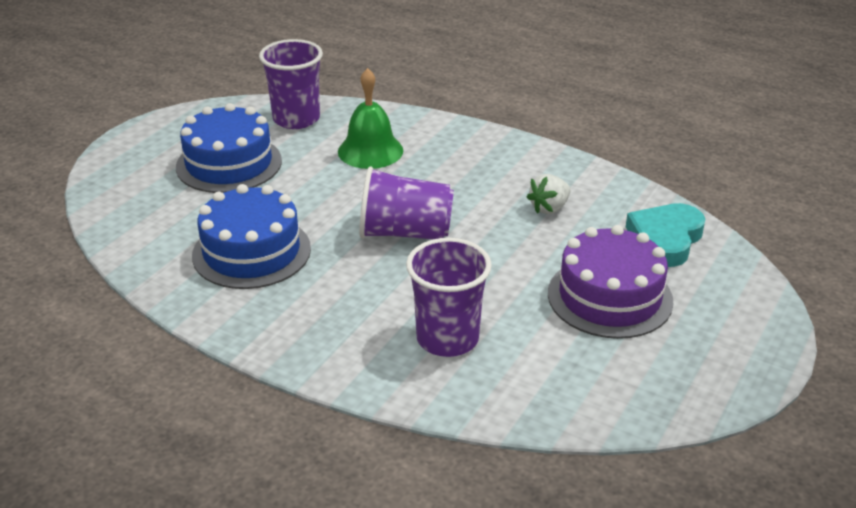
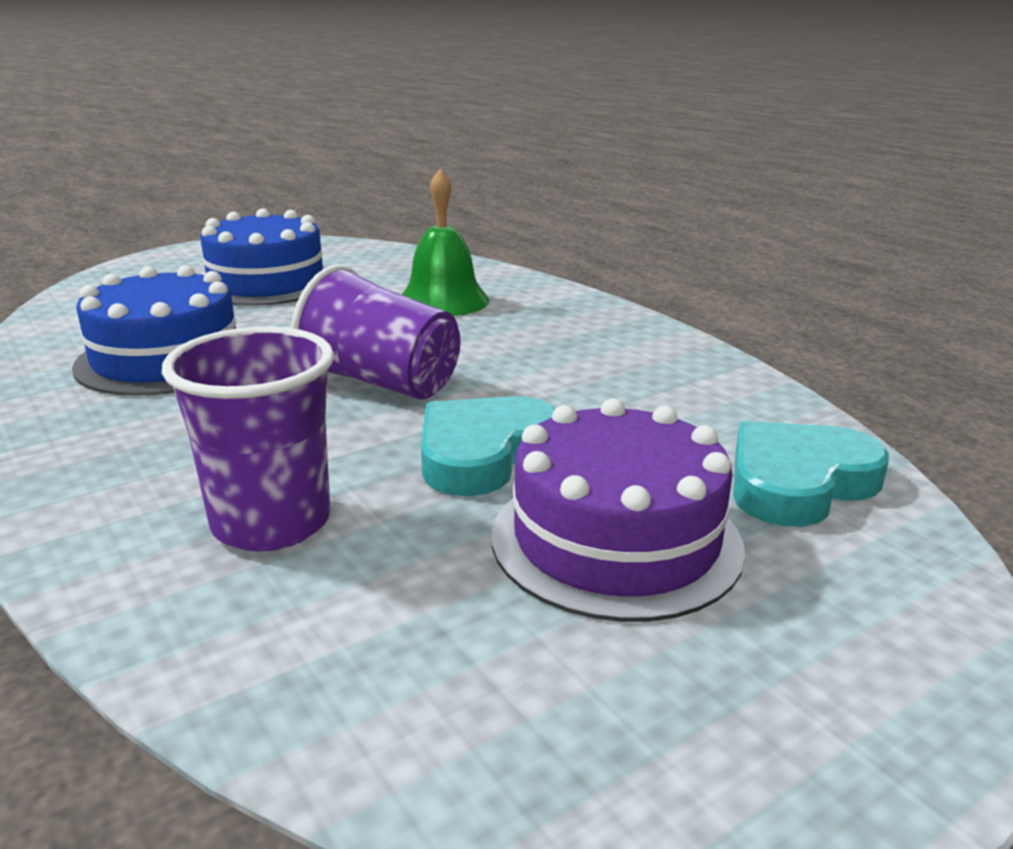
camera: 25 degrees right, 10 degrees down
(296, 119) = (394, 262): purple cup -> none
(508, 266) = (483, 453): none -> turquoise heart
(549, 208) = (626, 401): white strawberry -> none

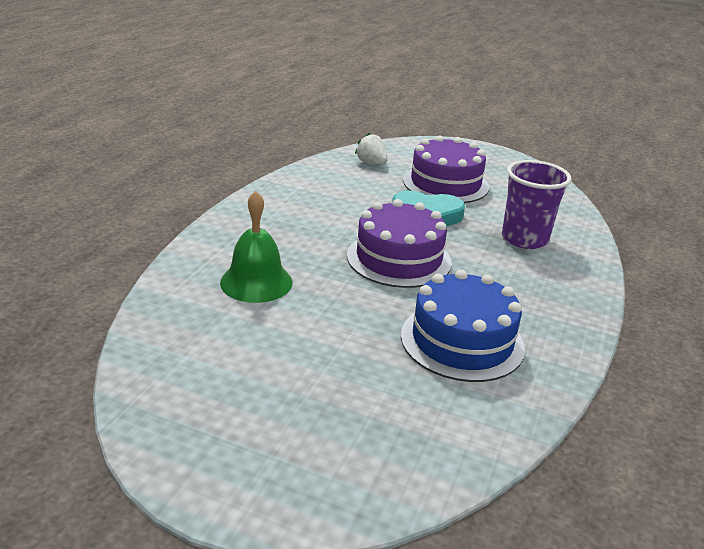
camera: 125 degrees left, 5 degrees up
(266, 282) = (292, 380): blue cake -> none
(381, 382) = (399, 259): purple cup -> purple cake
(798, 482) = (371, 163): turquoise heart -> white strawberry

